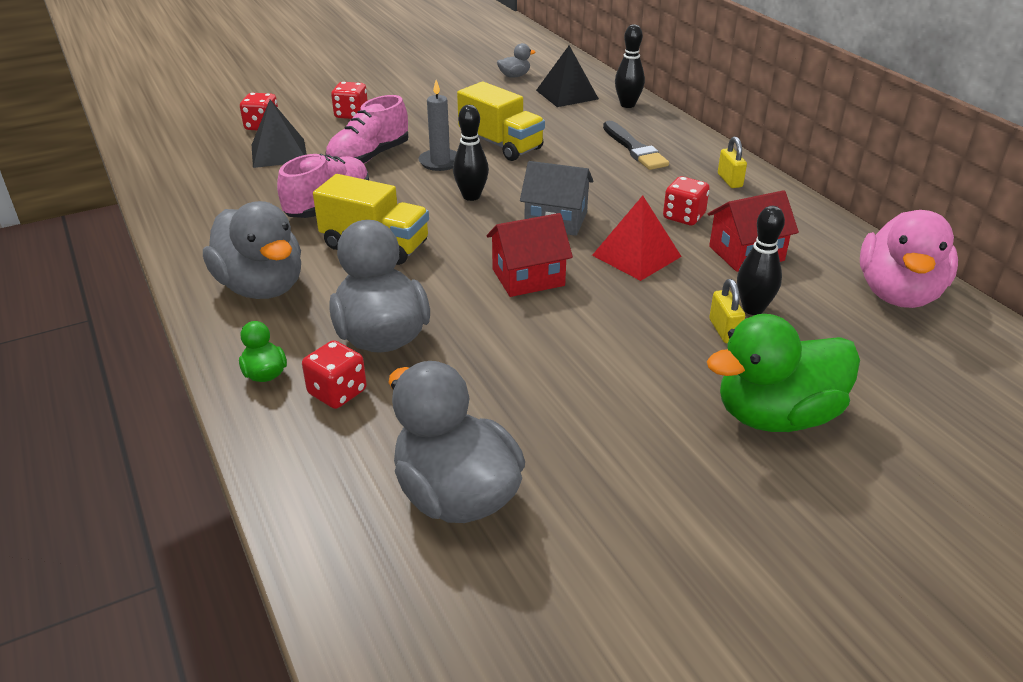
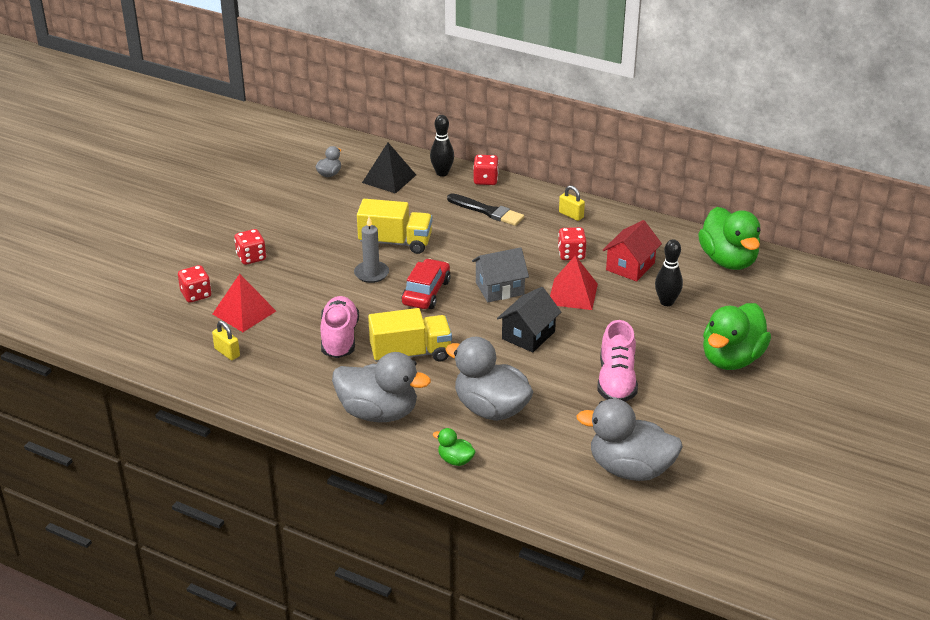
camera: 35 degrees left, 0 degrees up
(279, 153) = (244, 312): black pyramid -> red pyramid
(337, 392) = (509, 450): red dice -> red dice (485, 180)
(369, 157) = (316, 290): pink shoe -> pink shoe (616, 381)
(471, 196) = (426, 292): black bowling pin -> red car
(528, 277) = (528, 335): red house -> black house
(724, 330) = (665, 322): yellow padlock -> yellow padlock (227, 352)
(898, 294) = (728, 260): pink duck -> green duck

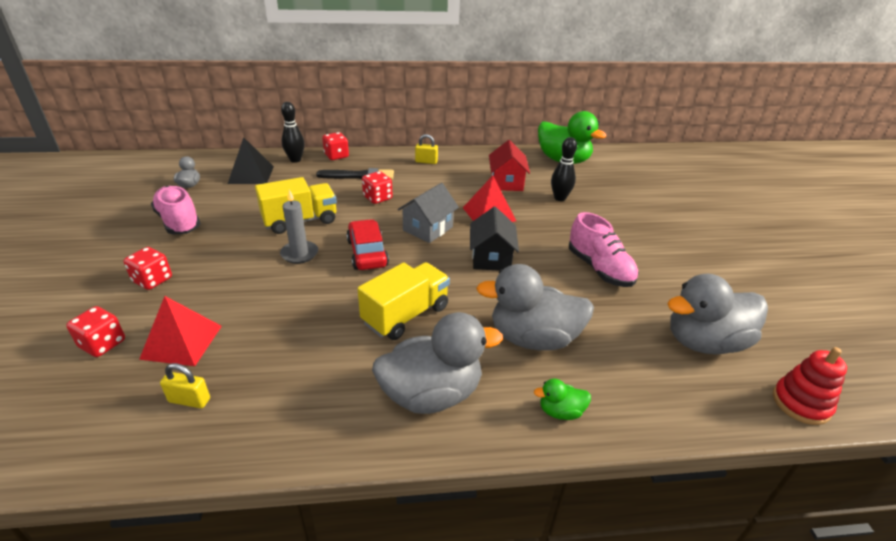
camera: 35 degrees left, 0 degrees up
(339, 338) = (318, 328): pink shoe -> pink shoe (179, 222)
(571, 254) = (456, 187): red dice -> red dice (377, 198)
(647, 536) = (801, 403): none -> red stacking toy
(731, 359) = (650, 221): green duck -> none

